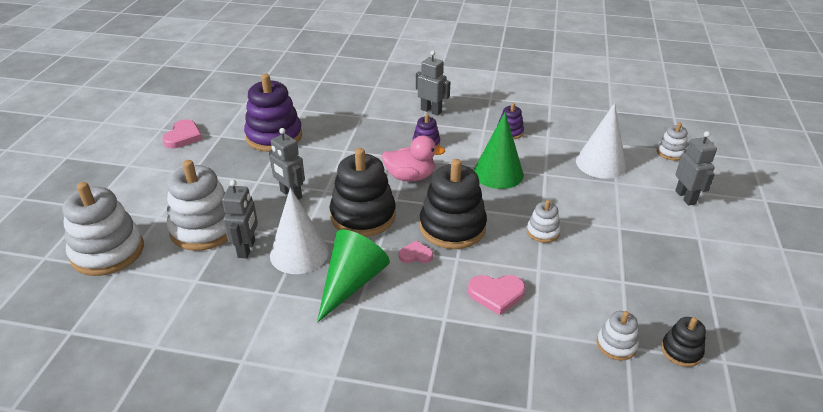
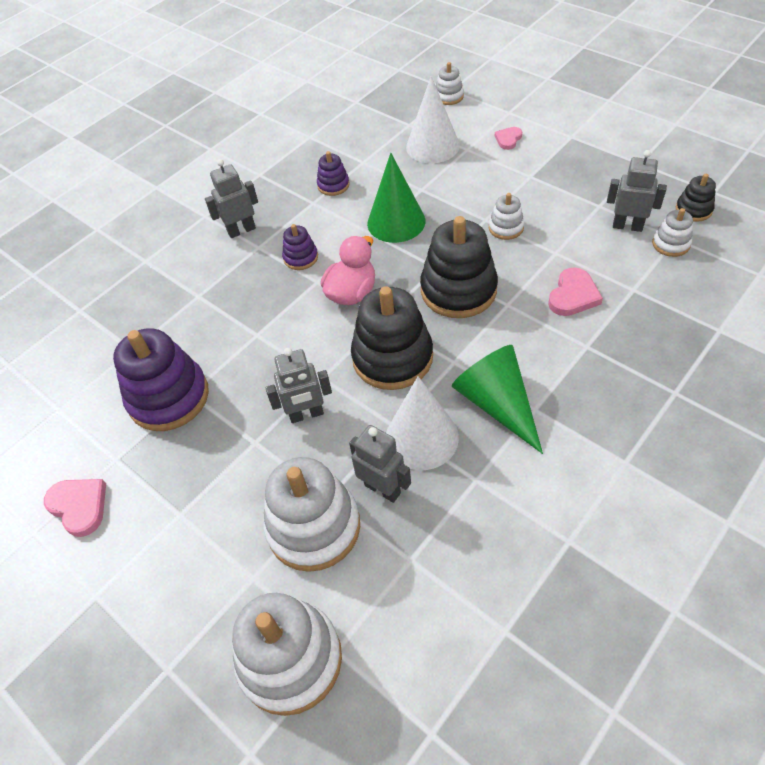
camera: 55 degrees left, 15 degrees up
(415, 255) = (484, 335): pink heart -> pink heart (508, 139)
(685, 197) = (516, 118): grey robot -> grey robot (627, 226)

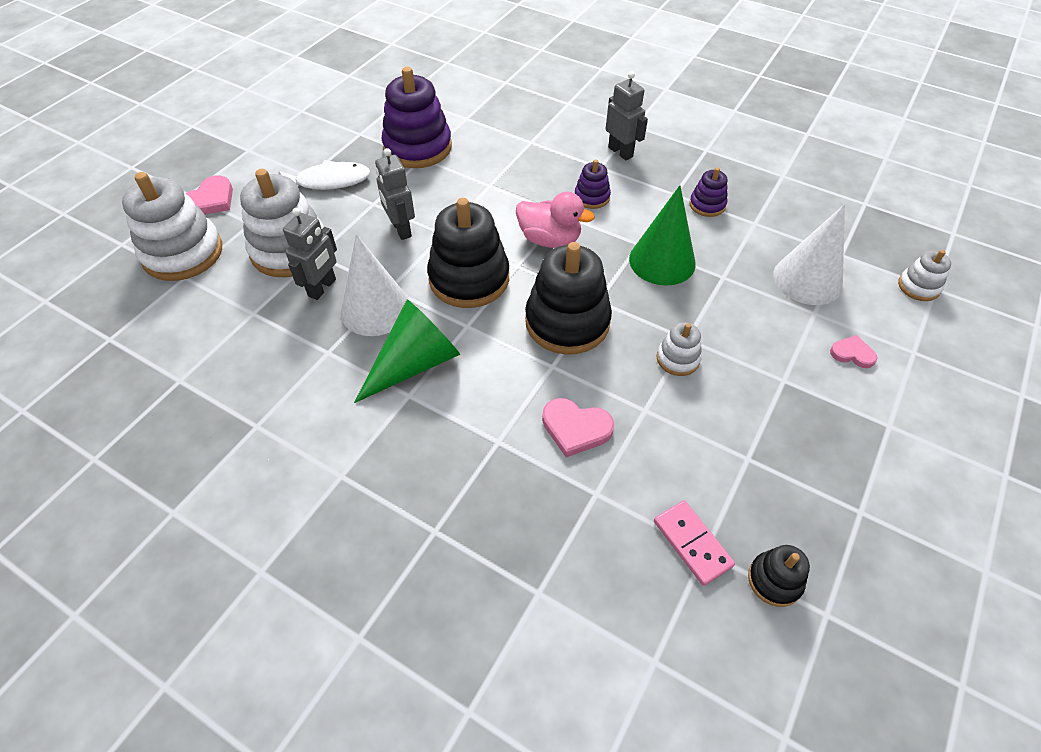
camera: 75 degrees right, 0 degrees up
(79, 506) = (319, 126): pink heart -> pink heart (210, 200)
(199, 490) = (329, 181): none -> white fish
(627, 226) = (715, 491): grey robot -> none
(671, 244) = (692, 543): white stacking toy -> pink domino

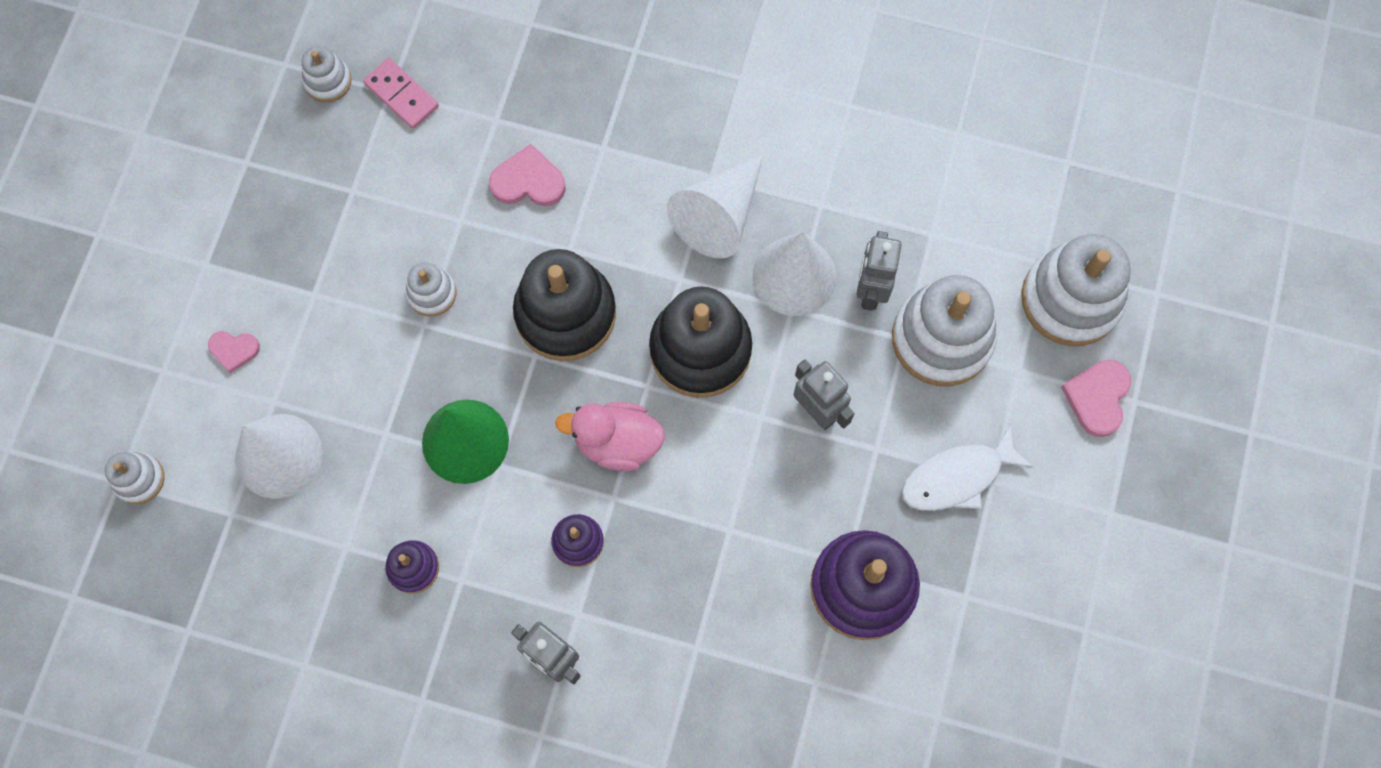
camera: 165 degrees right, 20 degrees up
(414, 363) = (719, 215): green cone -> white cone
(774, 580) = (328, 81): black stacking toy -> white stacking toy

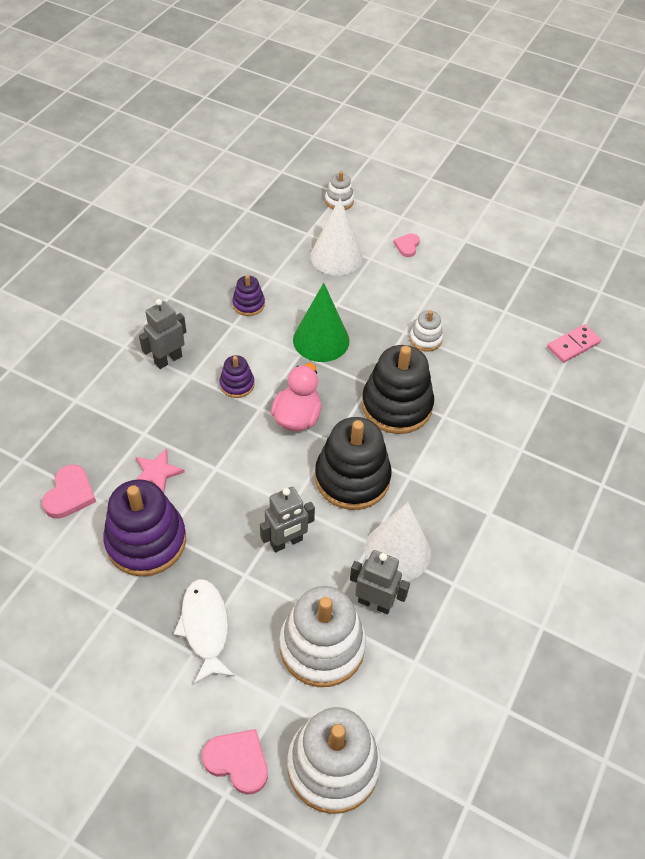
camera: 100 degrees right, 20 degrees down
(328, 81) = (586, 310): white stacking toy -> none
(528, 181) = (500, 402): pink heart -> pink heart (70, 494)
(719, 215) = (456, 512): white cone -> none
(756, 608) = (157, 472): none -> pink star

